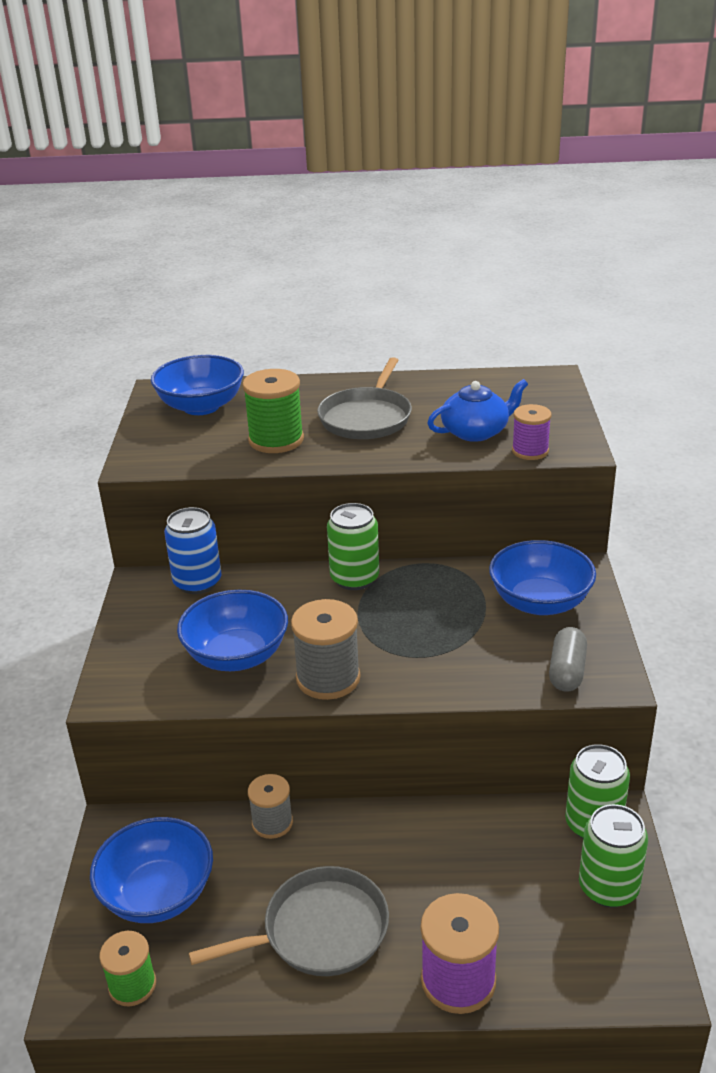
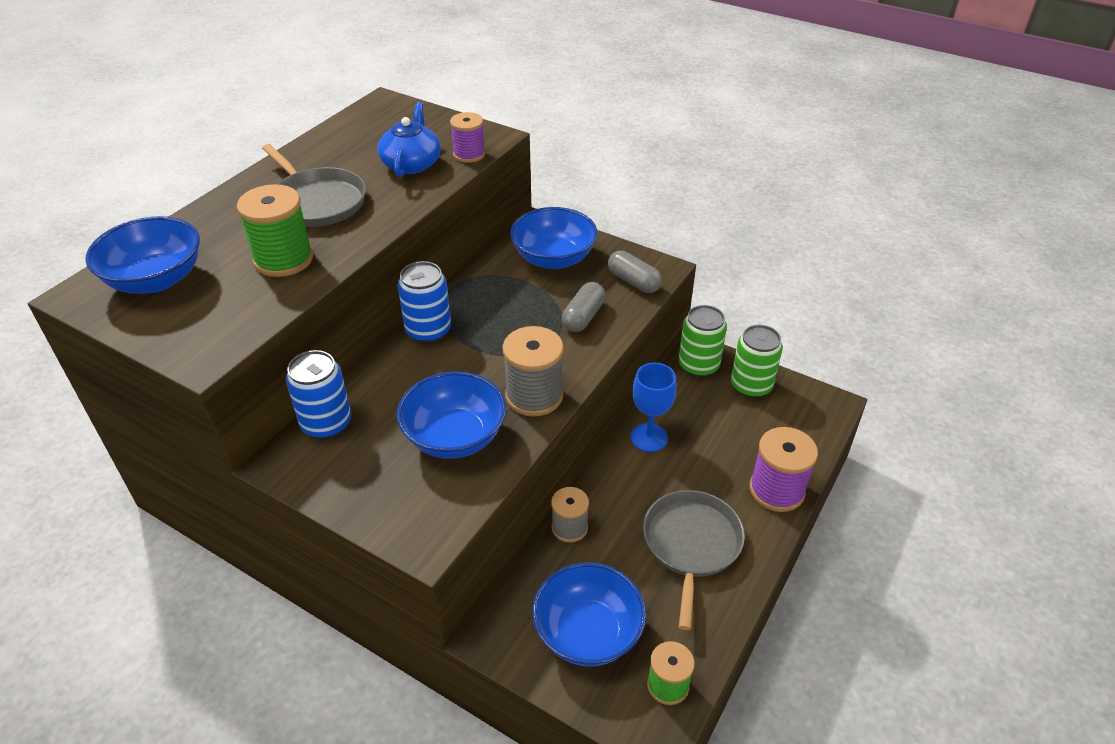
camera: 60 degrees left, 10 degrees up
(354, 578) = (428, 330): green can -> blue can
(441, 830) = (649, 437): none -> blue goblet
(472, 660) = (583, 317): none -> grey capsule

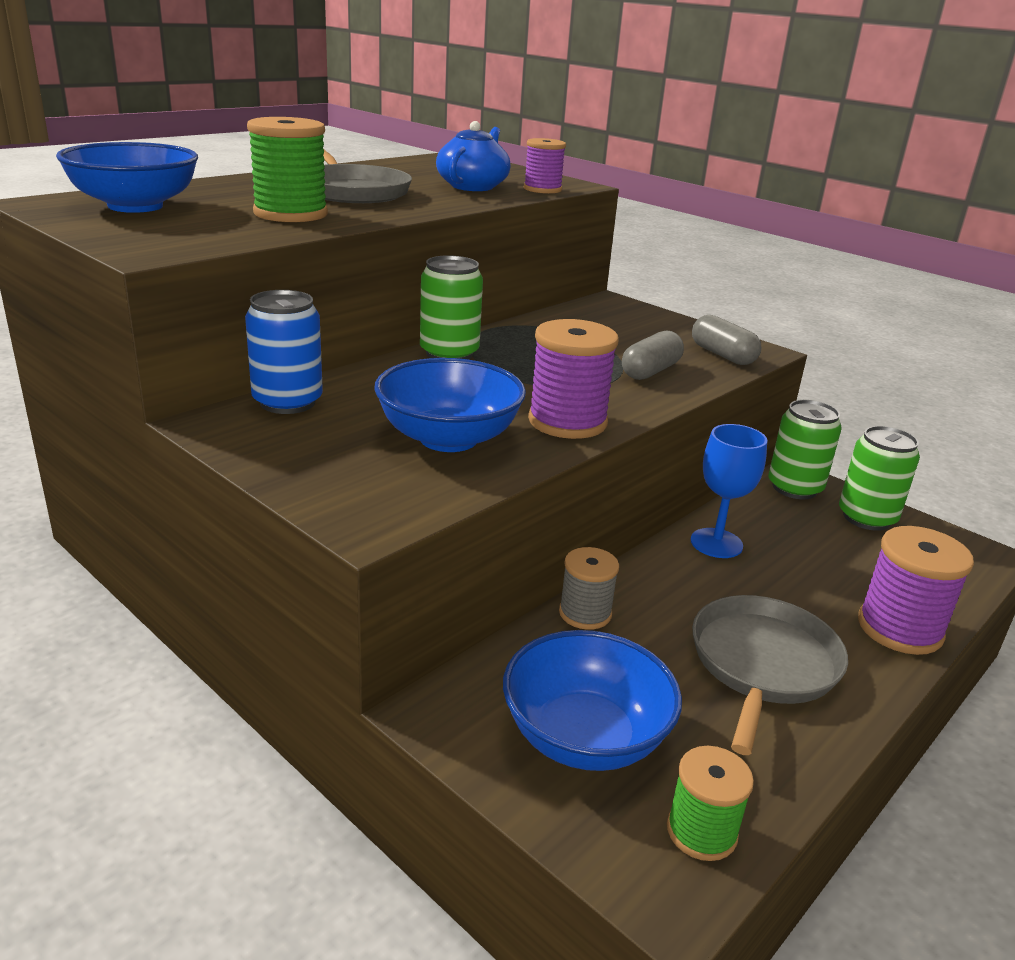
camera: 10 degrees right, 15 degrees down
(428, 330) = (449, 353): blue can -> green can
(534, 396) = (567, 422): grey spool -> purple spool
(553, 258) = (624, 325): blue bowl -> none

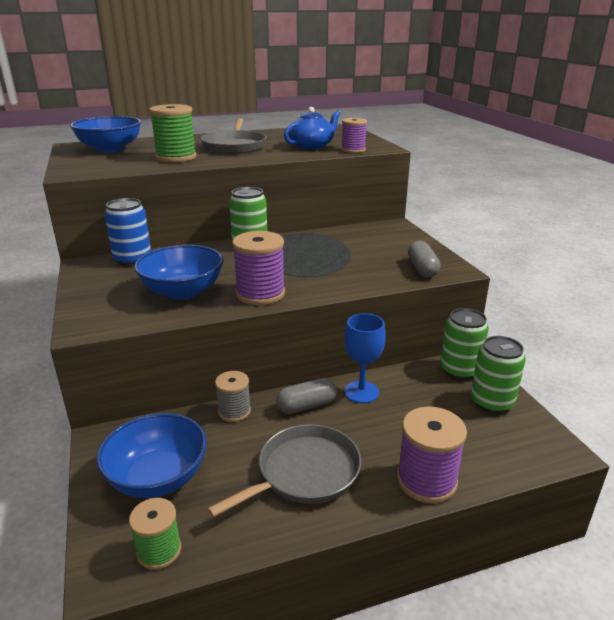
camera: 30 degrees right, 0 degrees up
(650, 371) = (356, 272): grey capsule -> grey capsule (306, 405)

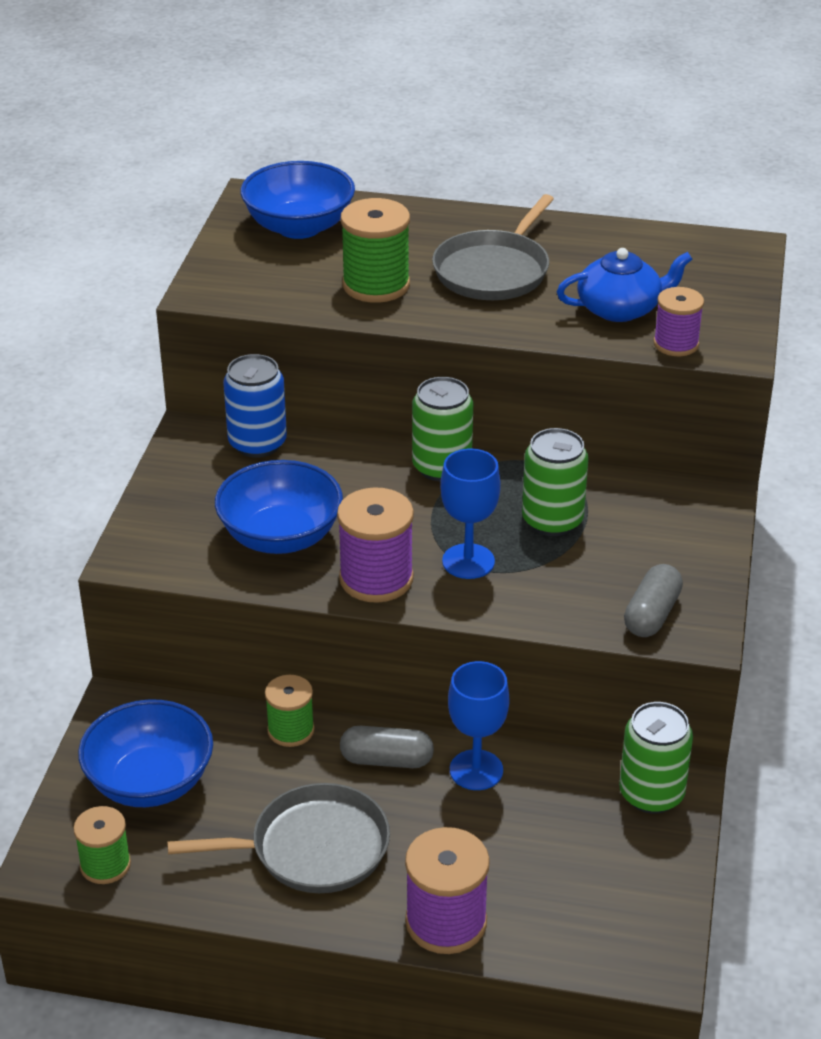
camera: 30 degrees right, 10 degrees up
(234, 411) = (291, 730): grey spool -> green spool
(305, 274) = (468, 561): none -> blue goblet
(492, 402) = (643, 861): green can -> green can (552, 520)

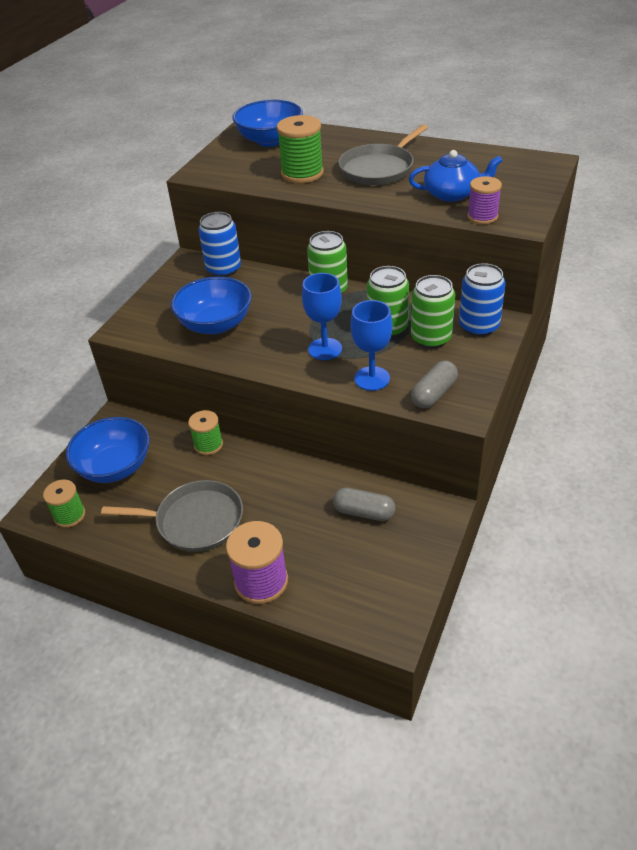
camera: 15 degrees right, 5 degrees up
(376, 579) = (263, 355): purple spool -> none
(386, 760) = (259, 470): grey capsule -> grey capsule (364, 512)
(476, 770) = (313, 483): blue goblet -> blue goblet (372, 378)
(651, 794) = (421, 512): green can -> green can (431, 338)
(687, 506) = (479, 326): none -> blue can

